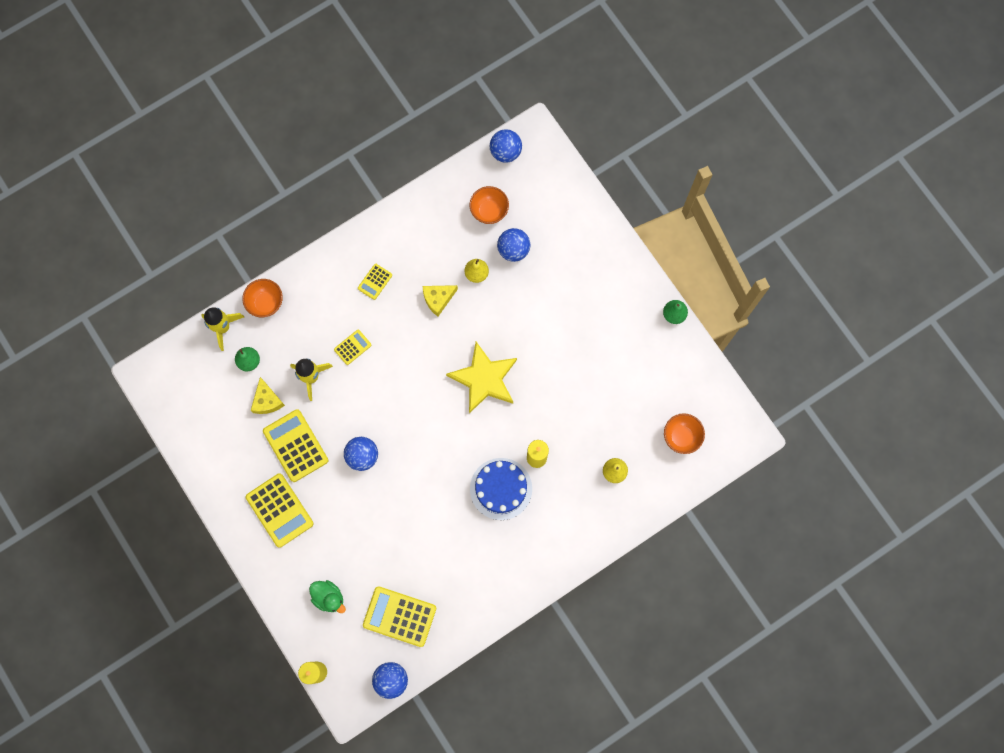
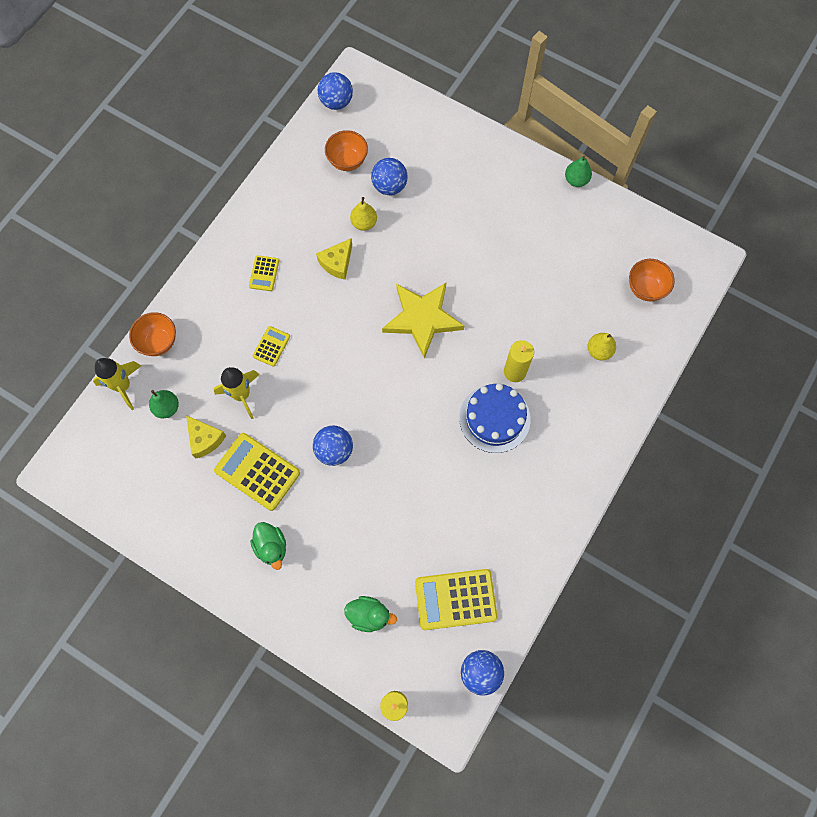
camera: 25 degrees left, 5 degrees down
(279, 510) = (271, 547): yellow calculator -> green duck

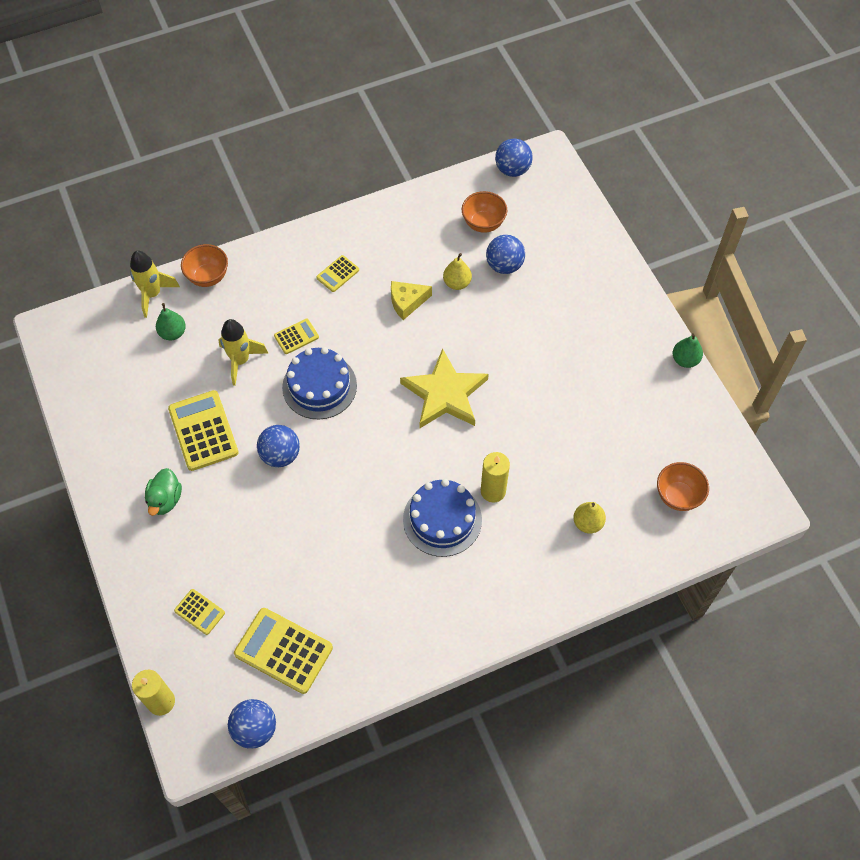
camera: 35 degrees right, 10 degrees down
(205, 439) = (182, 377): yellow cheese -> none
(321, 375) = (319, 386): none -> blue cake
(369, 615) = (199, 612): green duck -> yellow calculator

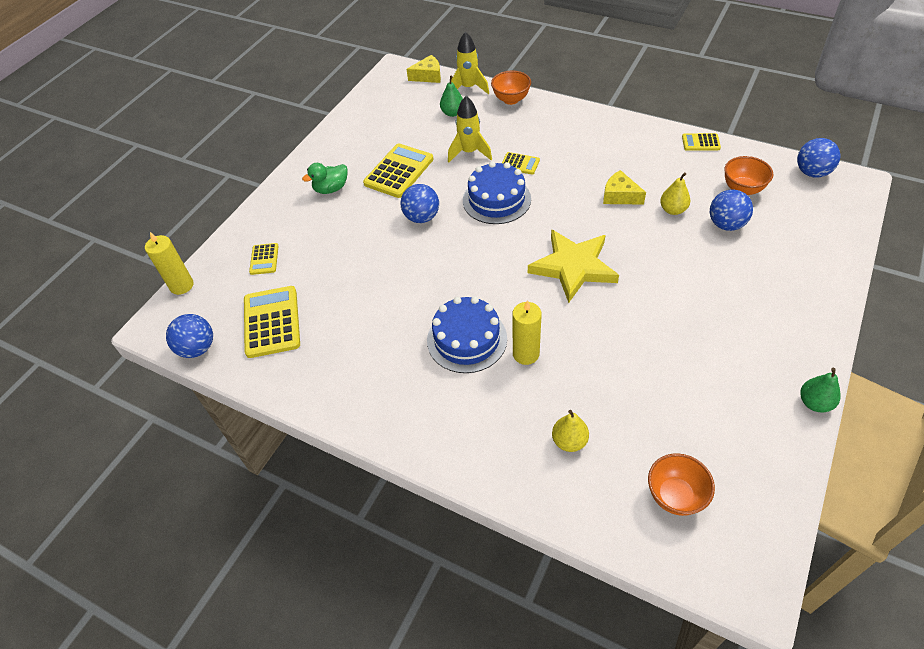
camera: 55 degrees right, 10 degrees down
(95, 311) = (428, 76): none -> yellow cheese
(338, 274) = (593, 149): yellow calculator -> yellow calculator (700, 142)

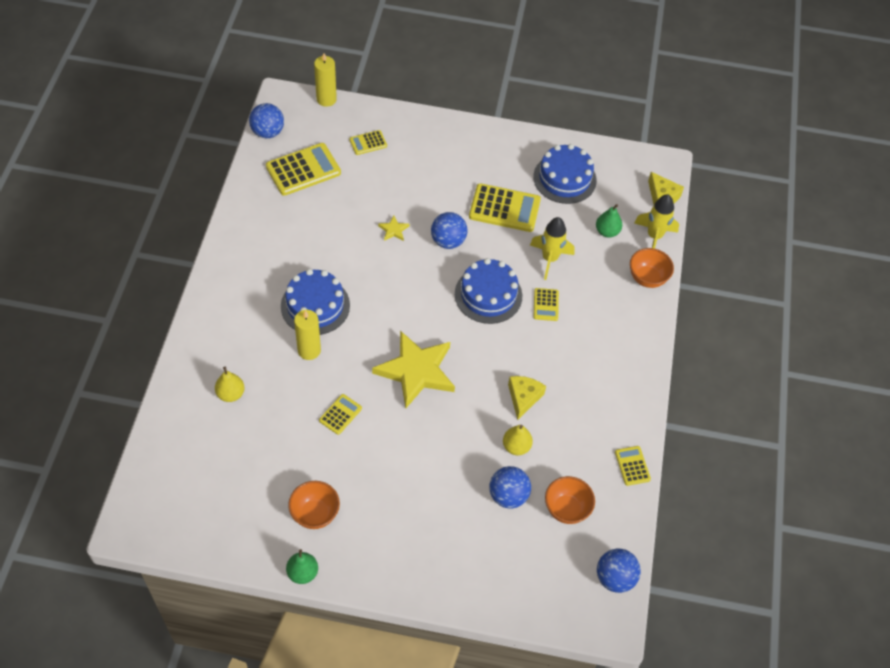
camera: 65 degrees right, 5 degrees up
(331, 189) = (465, 163): green duck -> none
(382, 127) = (564, 178): none -> blue cake
(390, 256) = (393, 230): none -> yellow star
(615, 338) = (340, 414): none -> yellow calculator
(675, 496) = (195, 471): orange bowl -> orange bowl (315, 514)

